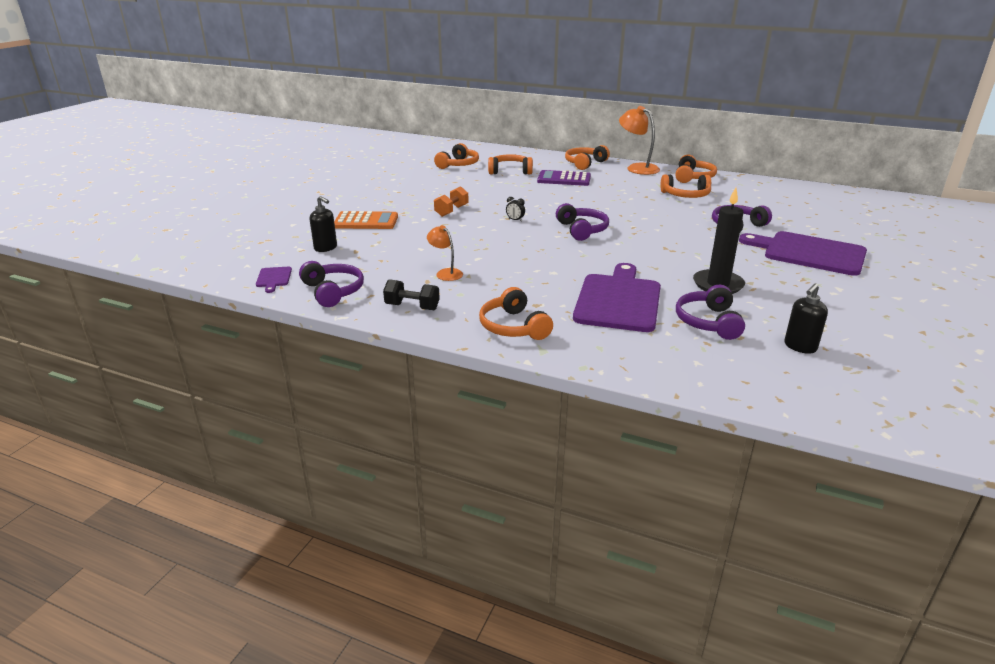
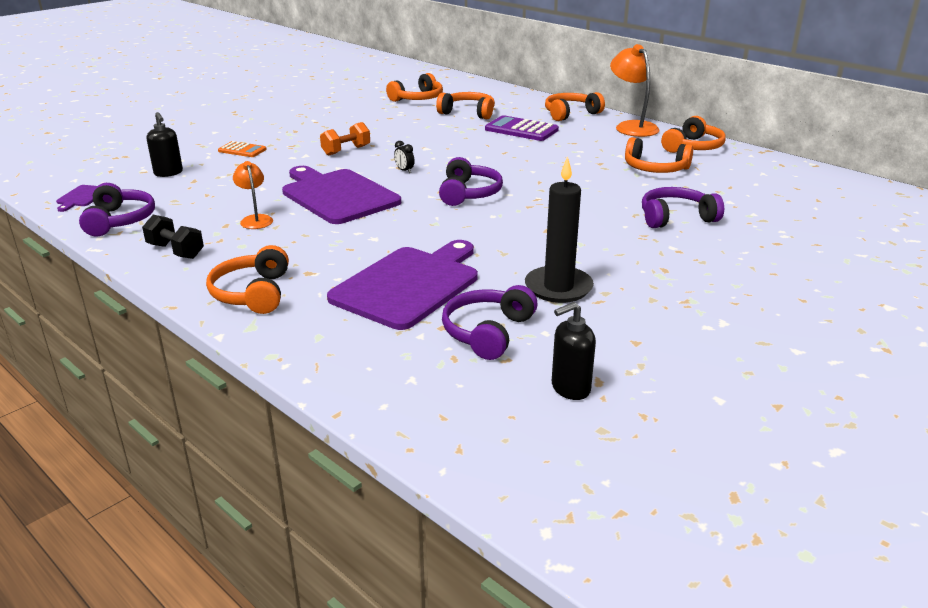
camera: 20 degrees right, 0 degrees up
(366, 222) = (242, 150): orange calculator -> orange calculator, size x0.61
(809, 253) = (738, 268): purple cutting board -> purple cutting board (338, 195)

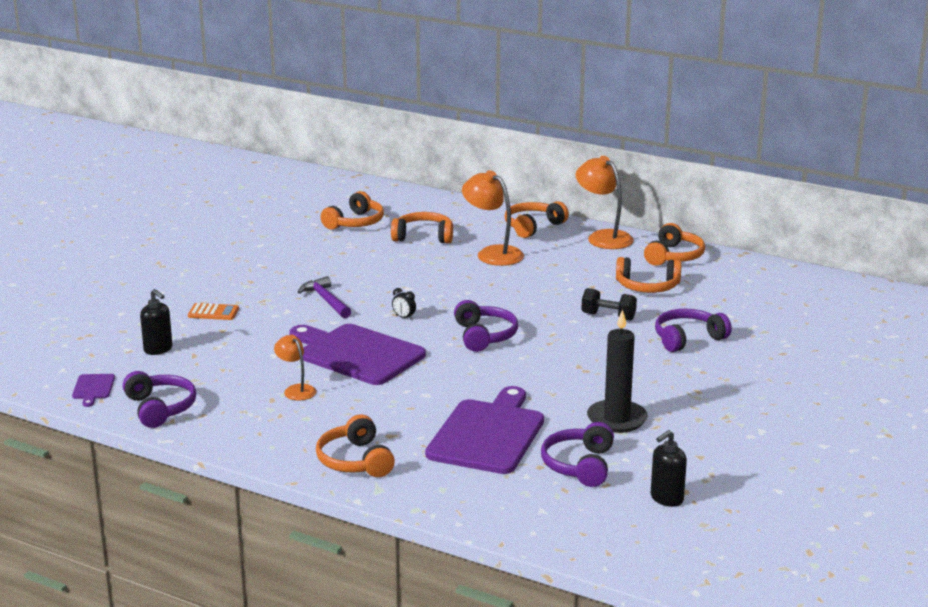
camera: 15 degrees left, 5 degrees down
(176, 251) = (247, 432): black dumbbell -> black dumbbell (608, 316)
(346, 150) = (326, 300): orange dumbbell -> purple hammer
(521, 130) = (493, 253): purple calculator -> orange lamp

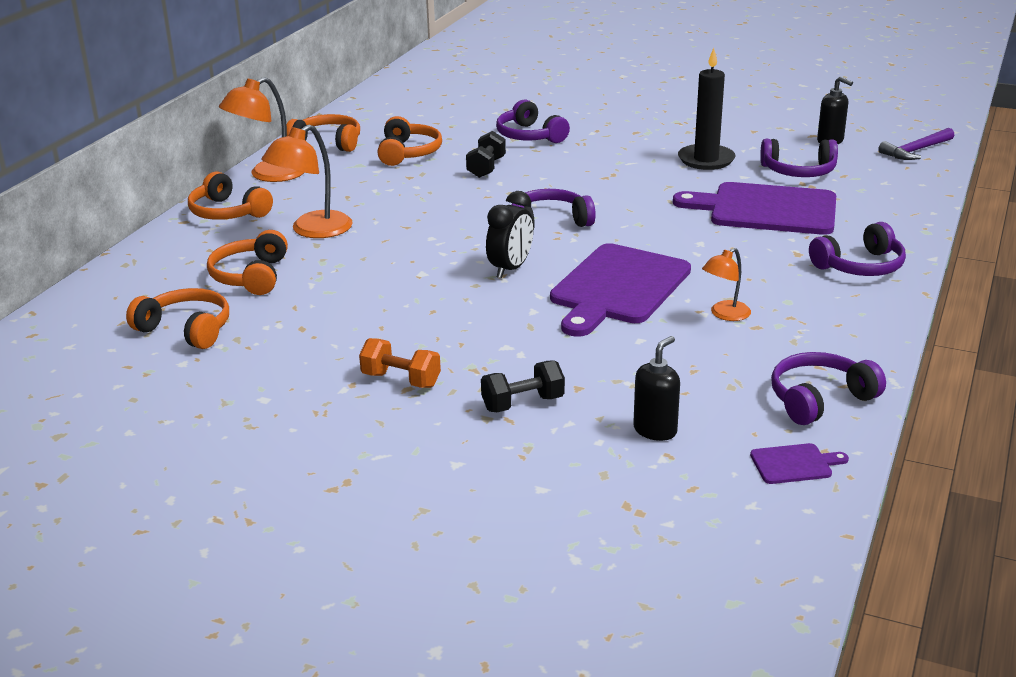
camera: 95 degrees left, 5 degrees up
(213, 312) = (523, 403): orange calculator -> black dumbbell
(261, 279) = (401, 380): none -> orange dumbbell
(326, 300) = (467, 323): purple hammer -> purple hammer (916, 151)
(355, 461) = (860, 266): orange headphones -> purple headphones
(404, 317) = (510, 269): black clock -> black clock, size x1.99

